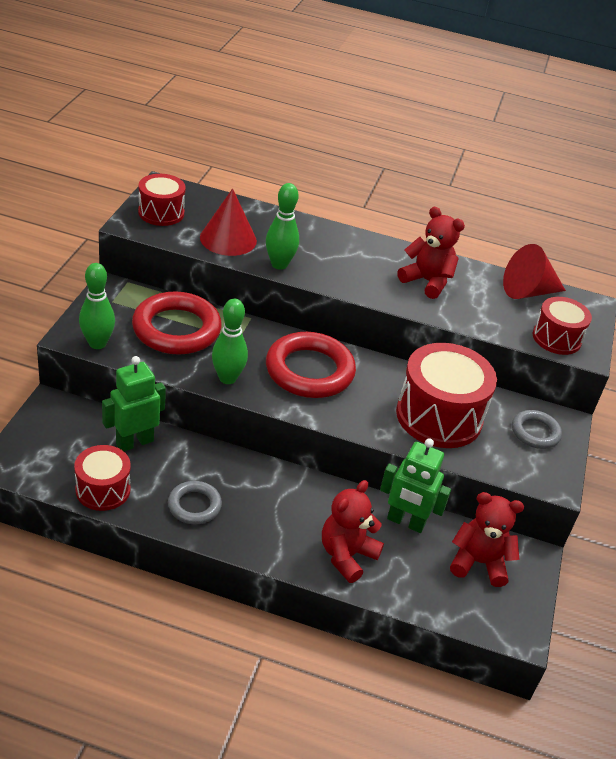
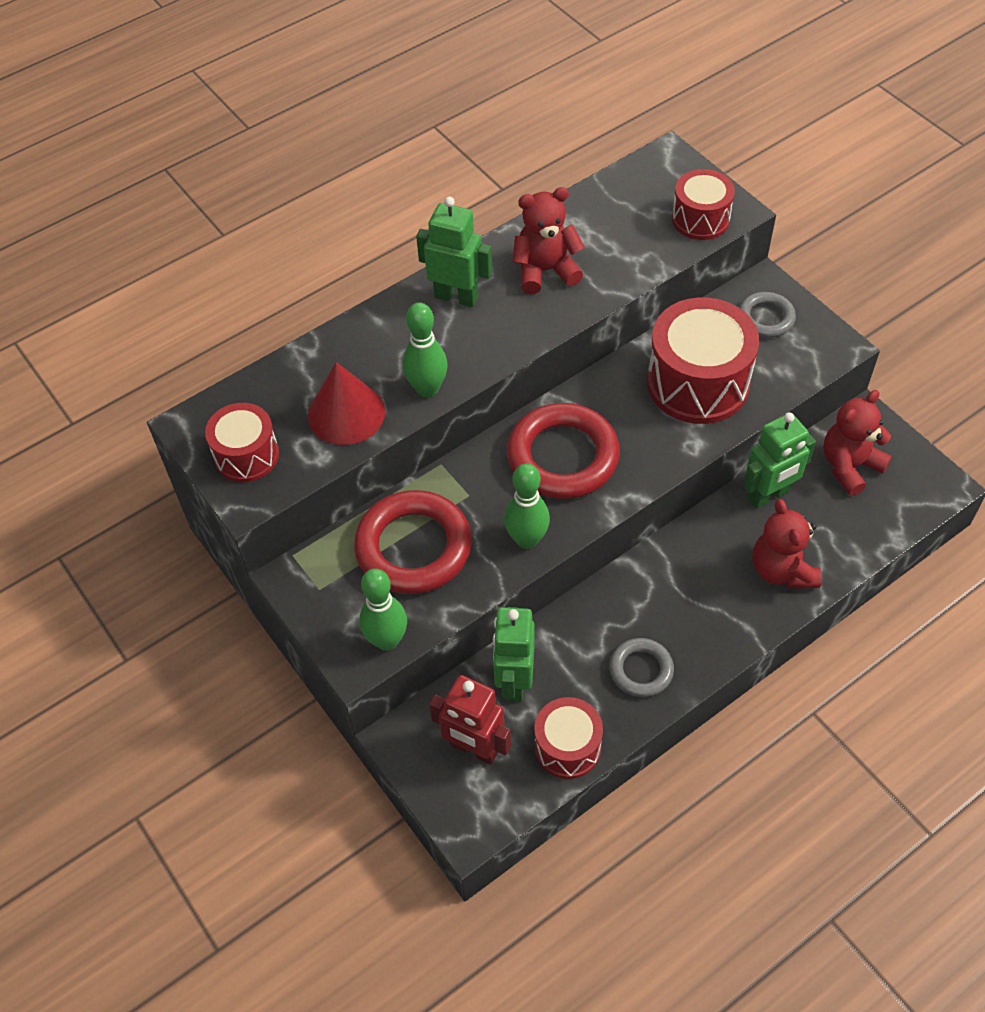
camera: 45 degrees left, 15 degrees up
(68, 442) = (474, 749): none -> red robot
(364, 251) = (456, 296): none -> green robot
(528, 291) = (616, 195): red cone -> none

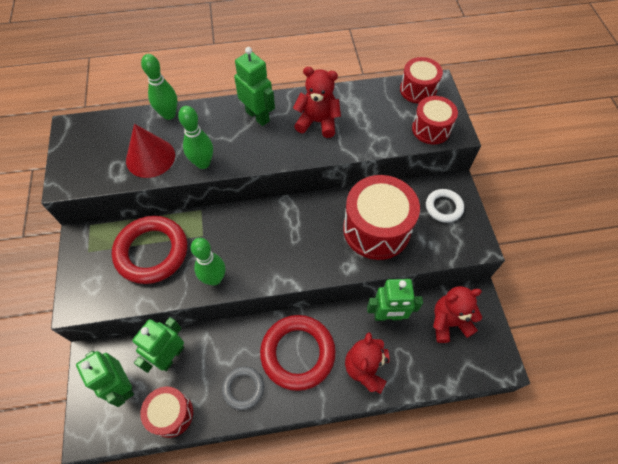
camera: 25 degrees right, 5 degrees up
(246, 455) = (83, 158): red drum -> red drum (418, 90)
(387, 640) = (98, 301): green bowling pin -> green bowling pin (169, 114)
(474, 749) = (122, 386): red robot -> green robot
(563, 456) = (269, 237): red ring -> red ring (298, 353)
(765, 318) = (443, 207): grey ring -> white ring

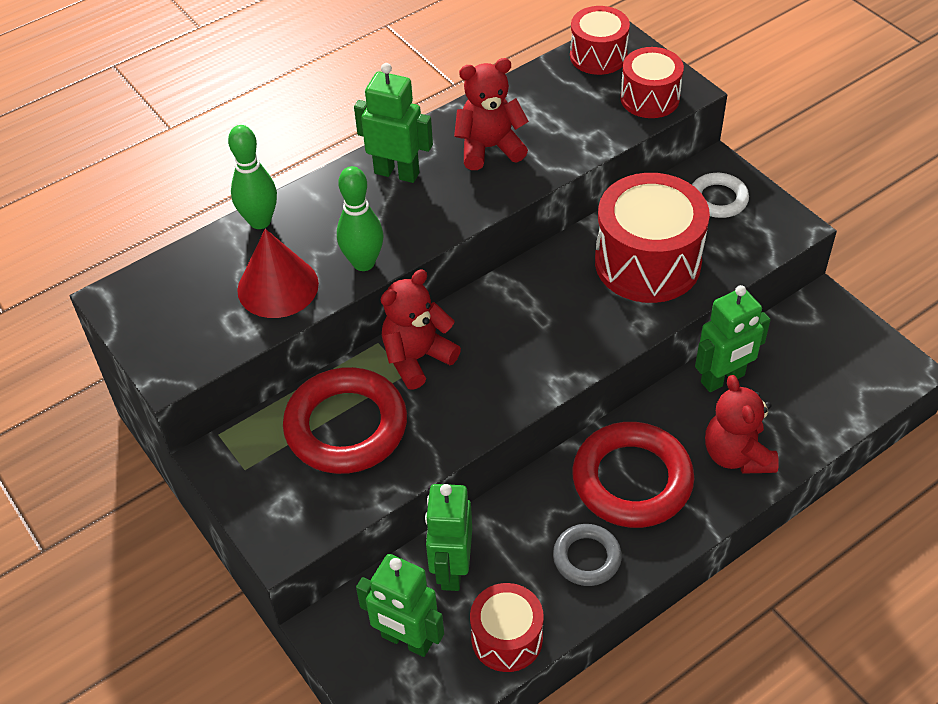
camera: 25 degrees left, 10 degrees down
(214, 279) = (466, 419): green bowling pin -> none
(449, 322) = (807, 350): red teddy bear -> red teddy bear (417, 358)

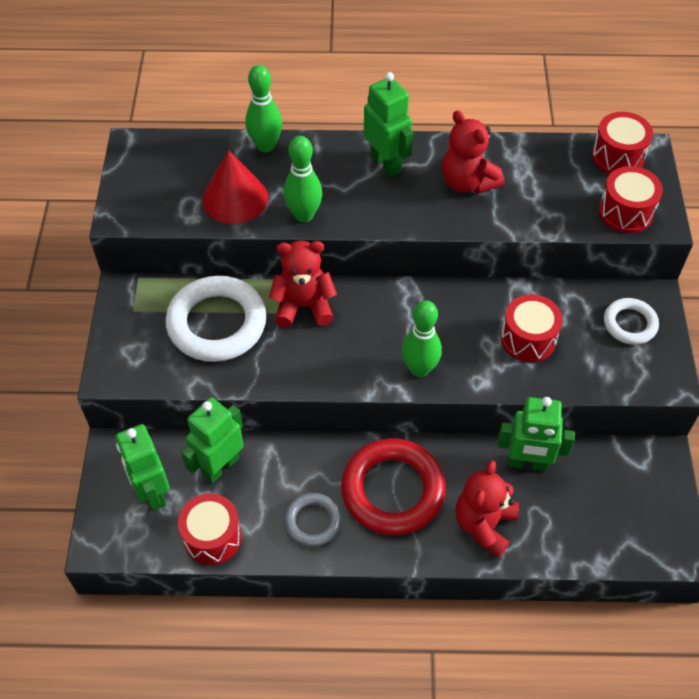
camera: 35 degrees right, 5 degrees up
(346, 426) = (217, 323): red ring -> white ring
(489, 148) = (467, 182): red teddy bear -> red teddy bear turned 150 degrees counterclockwise
(579, 346) = (419, 369): none -> green bowling pin
(647, 262) = (528, 339): red drum -> red drum, size x0.58

